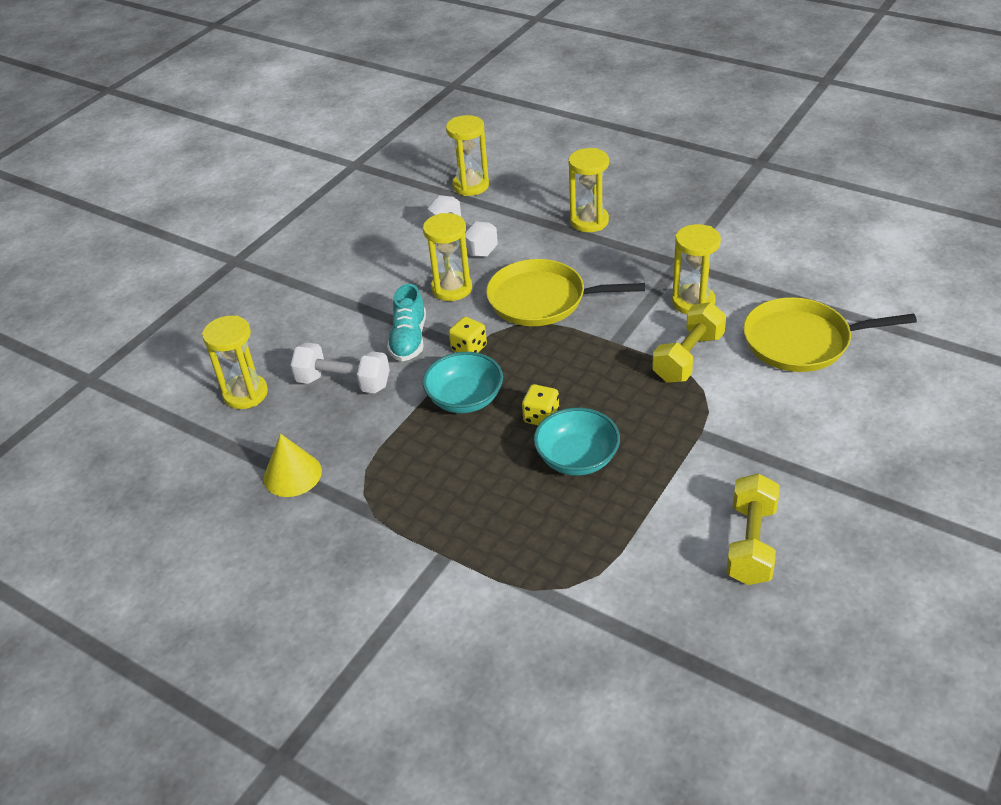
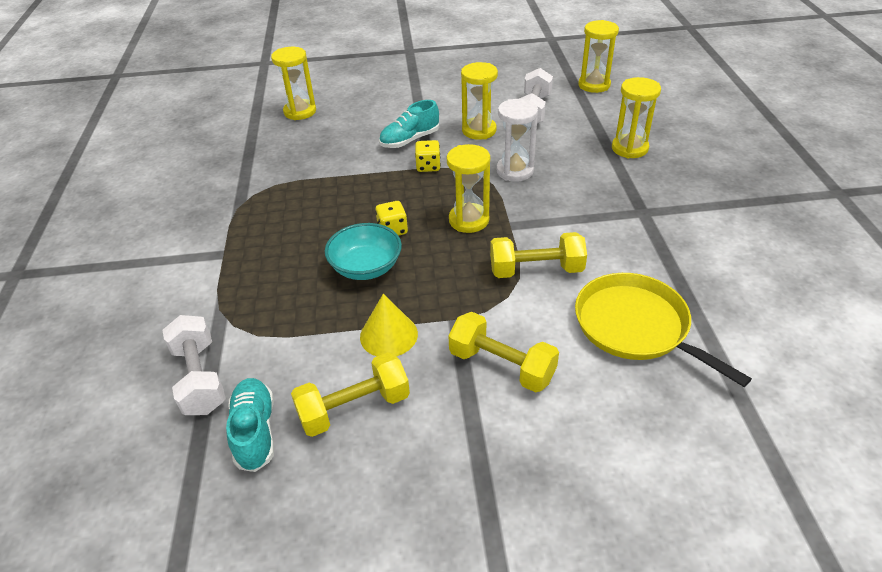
camera: 50 degrees right, 0 degrees up
(292, 474) = (247, 161): yellow cone -> yellow cone (388, 335)
(343, 383) = (343, 138): white dumbbell -> white dumbbell (200, 378)
(465, 399) = (377, 189): turquoise bowl -> none
(542, 300) = (515, 171): yellow pan -> white hourglass
(693, 302) = (605, 241): yellow hourglass -> yellow hourglass (469, 220)
(724, 621) = (255, 431): none -> turquoise shoe
(779, 434) = (501, 366): none -> yellow dumbbell

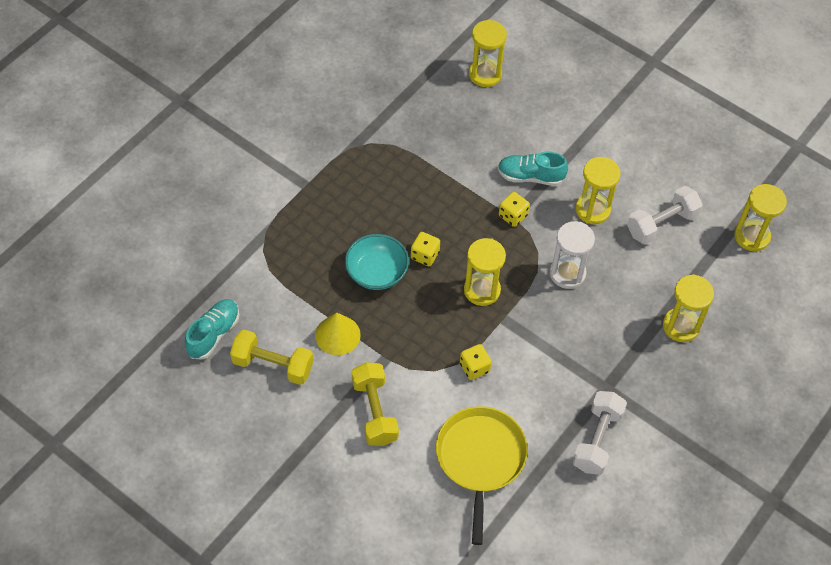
camera: 40 degrees right, 15 degrees up
(200, 378) = (216, 274): white dumbbell -> white dumbbell (597, 440)
(536, 270) = (474, 368): yellow dumbbell -> yellow dice

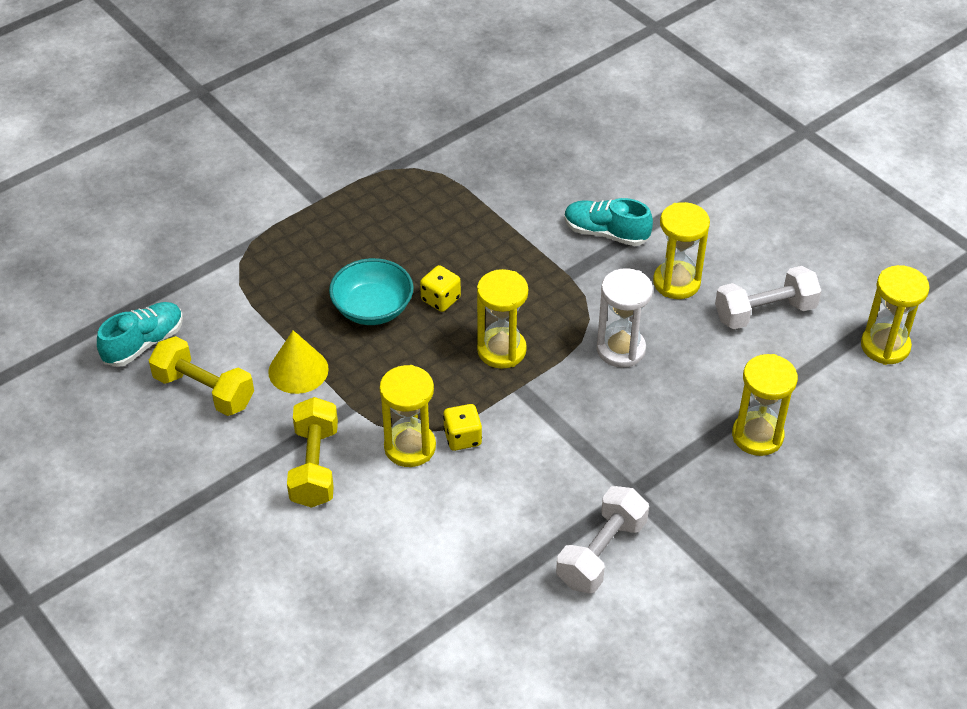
camera: 15 degrees right, 10 degrees down
(480, 459) = (434, 547): yellow pan -> none
(485, 74) = (582, 115): yellow hourglass -> yellow hourglass (410, 447)
(513, 216) = (569, 273): yellow dice -> none

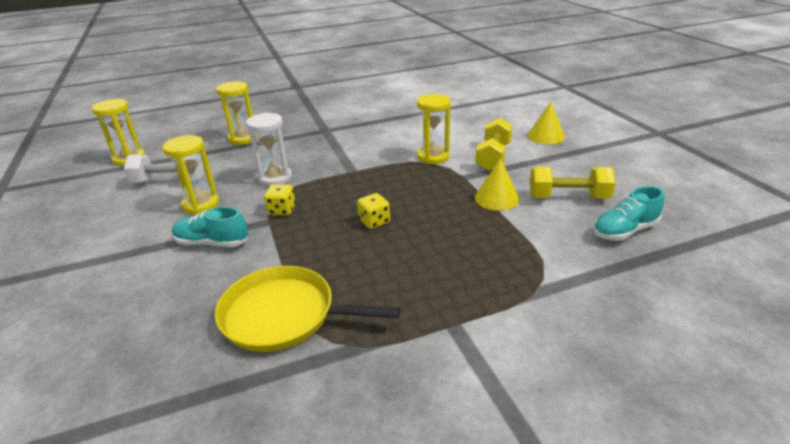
camera: 160 degrees left, 15 degrees down
(204, 390) = (568, 197): yellow dumbbell -> yellow dumbbell turned 45 degrees counterclockwise
(229, 551) = (546, 136): none -> yellow cone
(372, 308) = (430, 224): turquoise bowl -> none
(462, 438) = (400, 156): yellow dice -> yellow dice (282, 210)
(470, 178) = (284, 315): none -> yellow pan
(501, 350) = (350, 188): yellow hourglass -> none
(601, 553) = (357, 117): white dumbbell -> none
(606, 233) = (212, 243): turquoise shoe -> turquoise shoe turned 150 degrees clockwise

